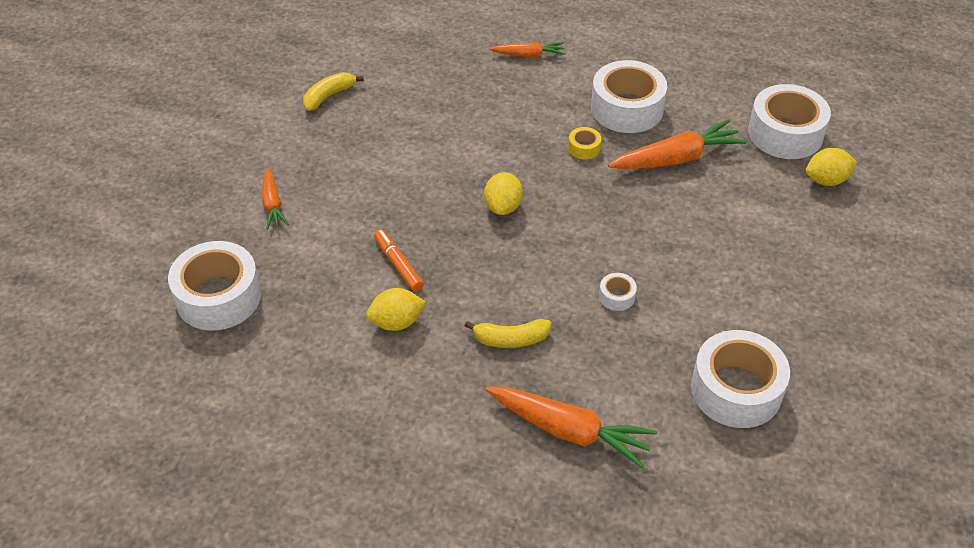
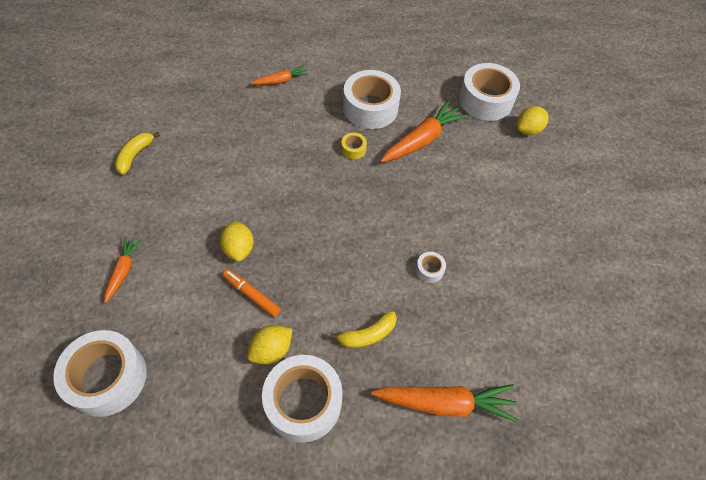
camera: 25 degrees left, 10 degrees up
(272, 204) = (123, 271): orange carrot -> orange carrot turned 135 degrees counterclockwise
(503, 207) = (314, 217): yellow lemon -> yellow lemon (239, 249)
(736, 390) = (545, 322): white tape -> white tape (303, 402)

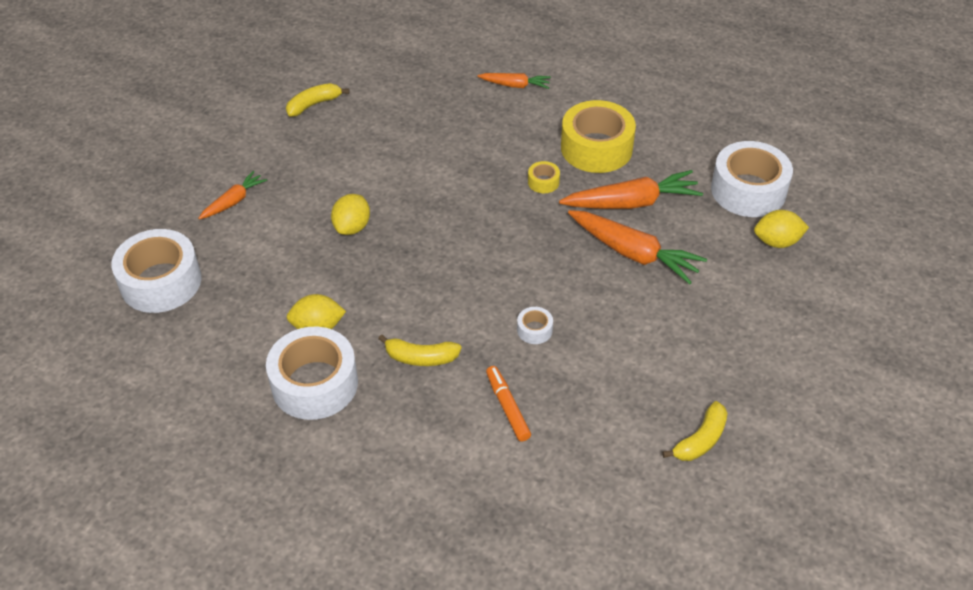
camera: 35 degrees right, 10 degrees down
(251, 295) = (334, 272): orange marker -> orange marker (507, 407)
(370, 108) = (596, 148): white tape -> yellow tape
(445, 403) = (452, 453): orange carrot -> orange carrot (633, 253)
(589, 299) = (700, 440): none -> yellow banana

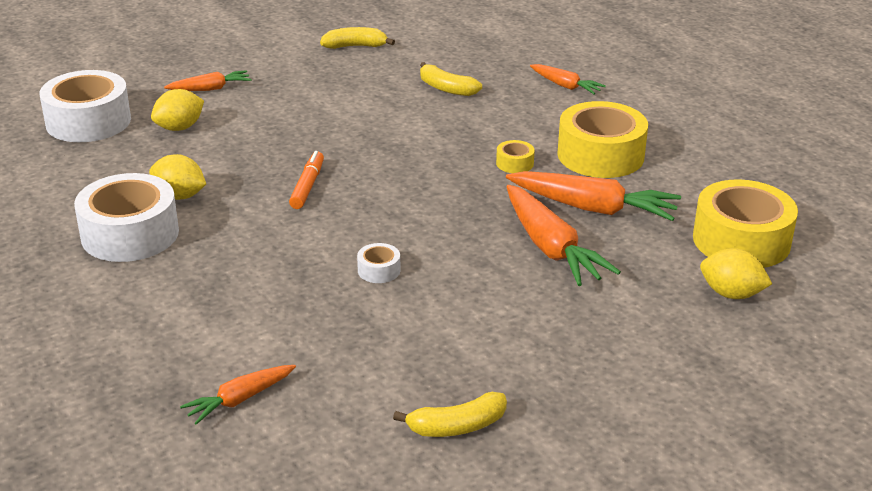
camera: 30 degrees right, 15 degrees down
(352, 227) = (292, 138): yellow lemon -> yellow lemon (179, 128)
(420, 358) = (245, 251): yellow banana -> yellow banana (446, 88)
(507, 407) = (284, 319): orange marker -> orange marker (307, 186)
(541, 493) = (240, 399): none -> orange carrot
(748, 190) = (741, 240): white tape -> yellow tape

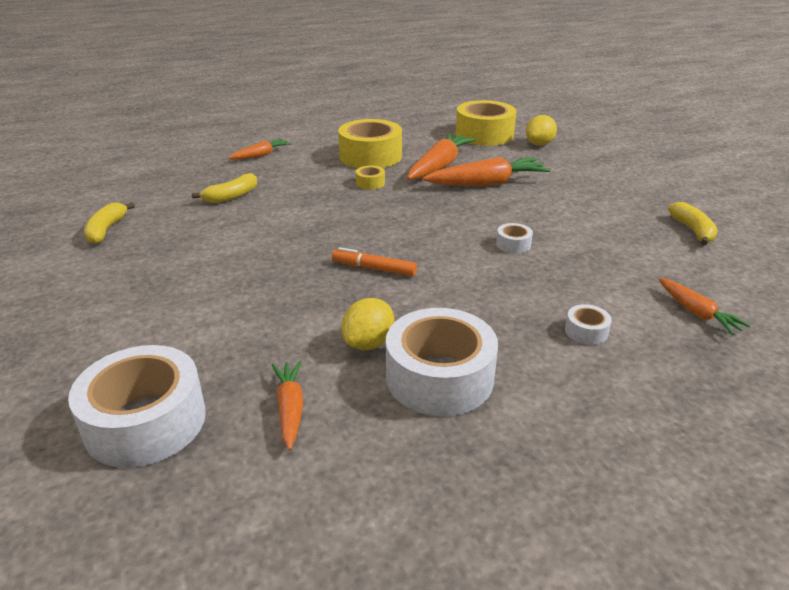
camera: 80 degrees left, 0 degrees up
(179, 128) = (213, 343): yellow lemon -> none
(200, 316) = (586, 331): none -> white tape
(210, 89) = (129, 320): orange carrot -> orange carrot (290, 409)

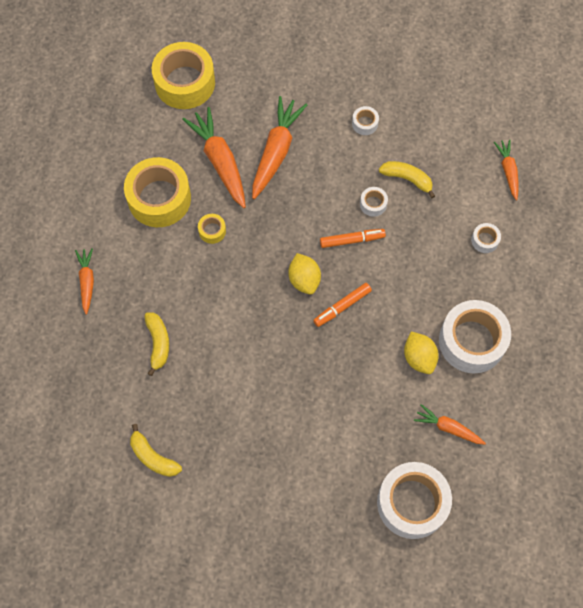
camera: 55 degrees left, 35 degrees up
(456, 247) = (352, 240): none -> orange marker
(539, 144) = (237, 59): yellow lemon -> yellow lemon (304, 280)
(587, 211) = (365, 123): none -> white tape
(693, 231) = (434, 87): yellow banana -> yellow banana (407, 179)
(697, 313) = (508, 171): orange carrot -> orange carrot turned 105 degrees counterclockwise

